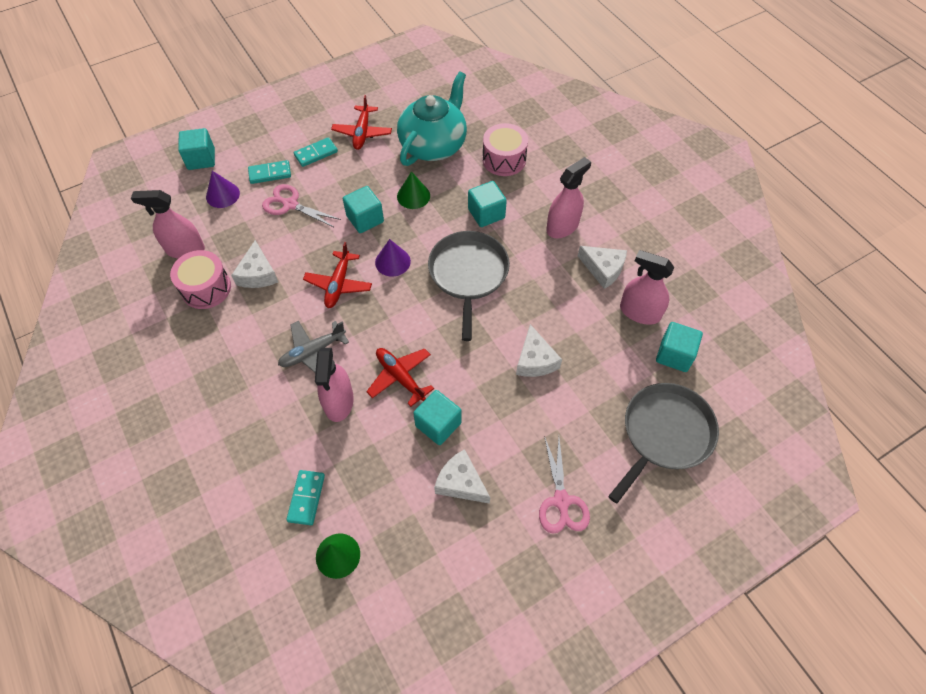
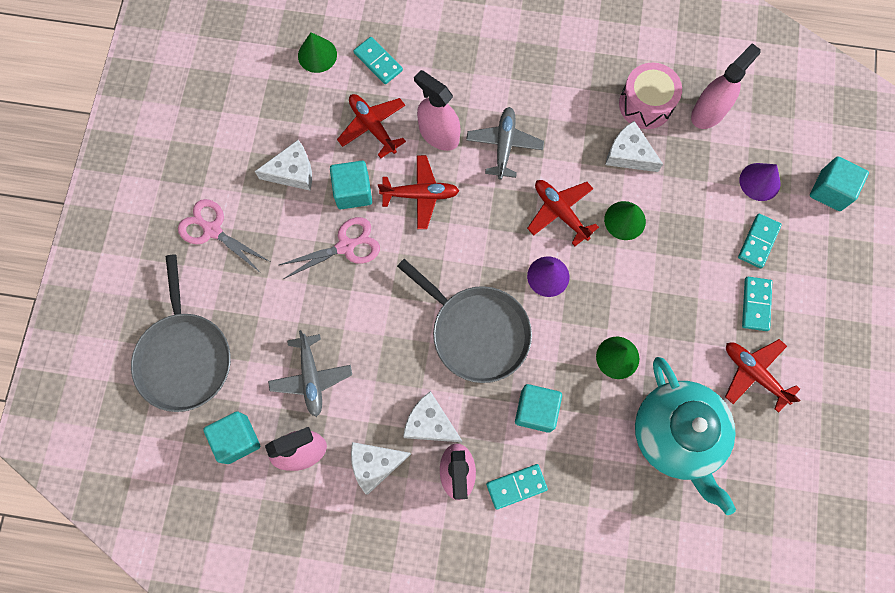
camera: 130 degrees right, 15 degrees up
(290, 205) = (697, 234): pink scissors -> pink scissors (345, 246)
(313, 246) = (625, 220): none -> green cone
(365, 219) = (623, 289): turquoise cube -> none
(371, 454) = (372, 127): none -> red plane
(504, 159) = (596, 493): pink drum -> none
(535, 360) = (340, 314): white cheese -> white cheese (430, 423)
(539, 195) = (516, 486): none -> turquoise domino
(592, 344) = (311, 377): none -> grey plane

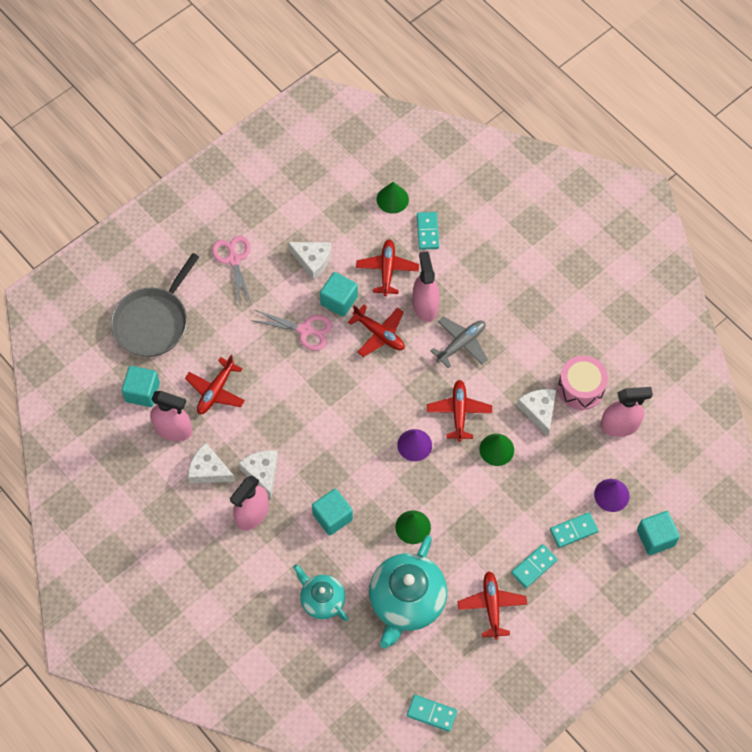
camera: 40 degrees right, 10 degrees down
(311, 377) = (216, 391): grey plane -> red plane
(476, 332) = (339, 443): grey pan -> none
(516, 486) = (280, 550): turquoise domino -> turquoise domino (431, 713)
(599, 502) = (322, 600): none -> turquoise teapot

